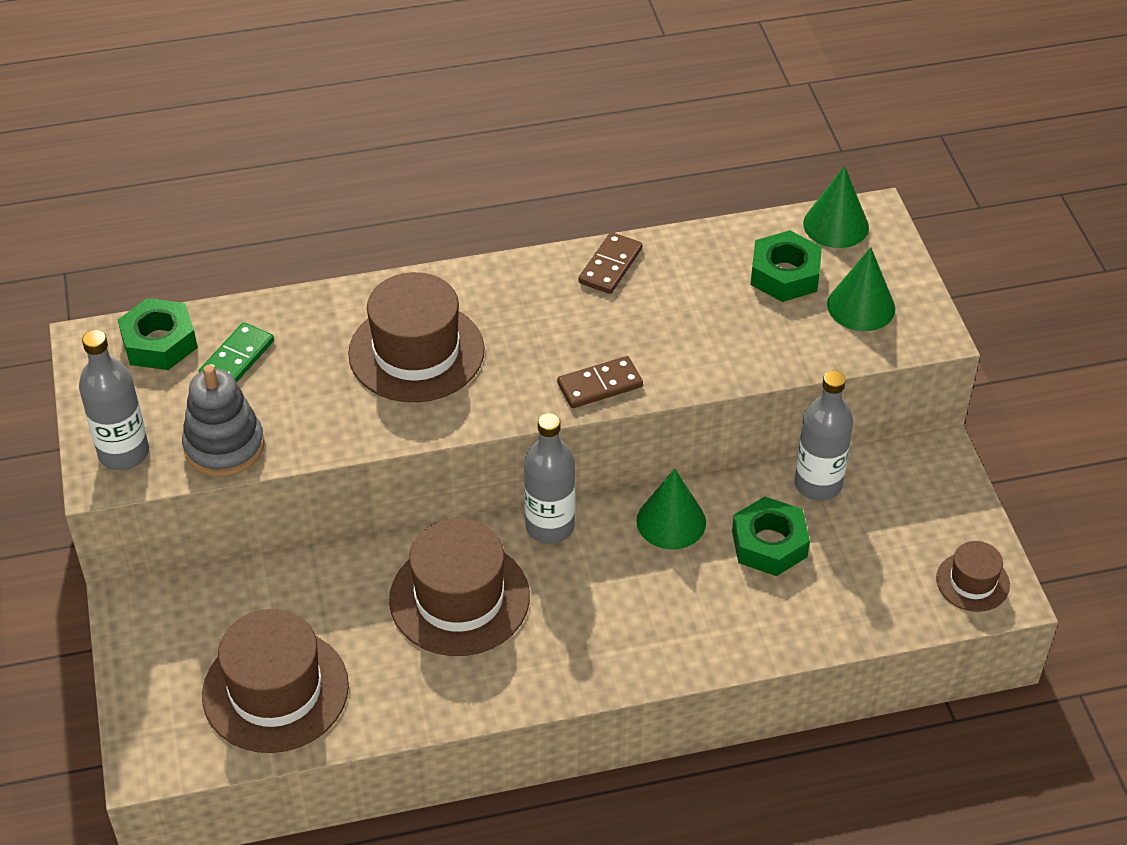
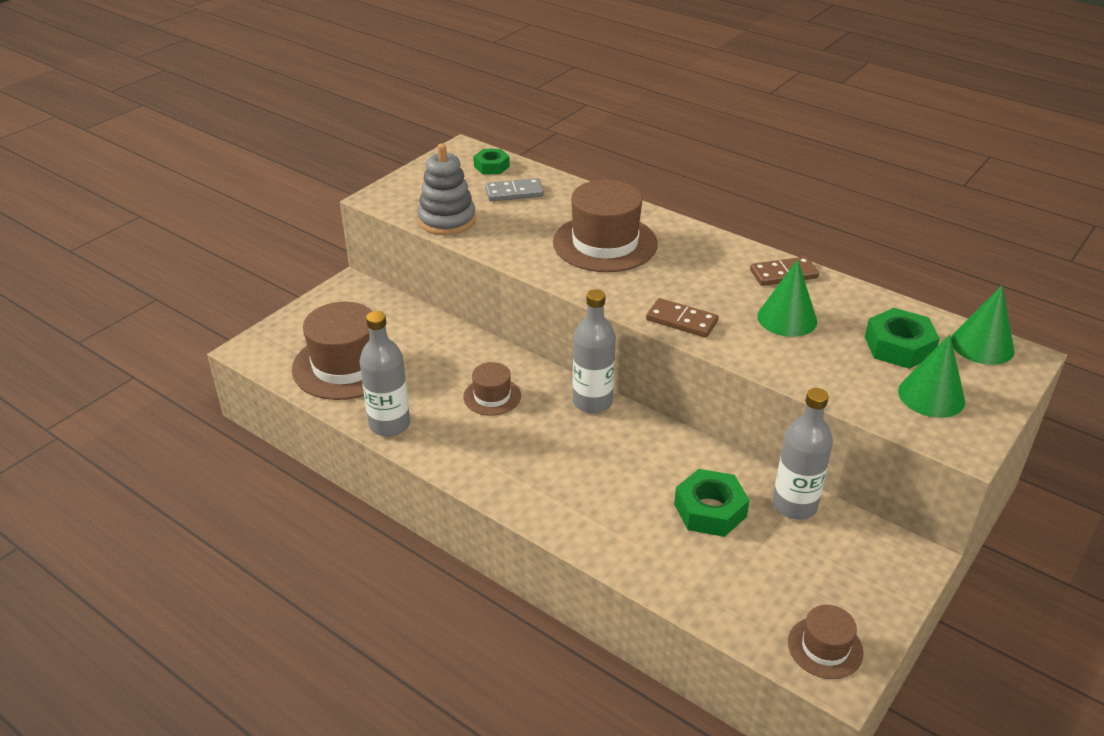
camera: 50 degrees right, 10 degrees down
(124, 453) = (402, 195): grey bottle -> grey bottle (389, 424)
(159, 342) = (491, 166): green nut -> green nut, size x0.65
(237, 358) = (514, 192): green domino -> grey domino
(459, 598) = (492, 396): brown hat -> brown hat, size x0.52
(671, 521) = (666, 452): green cone -> green cone (787, 318)

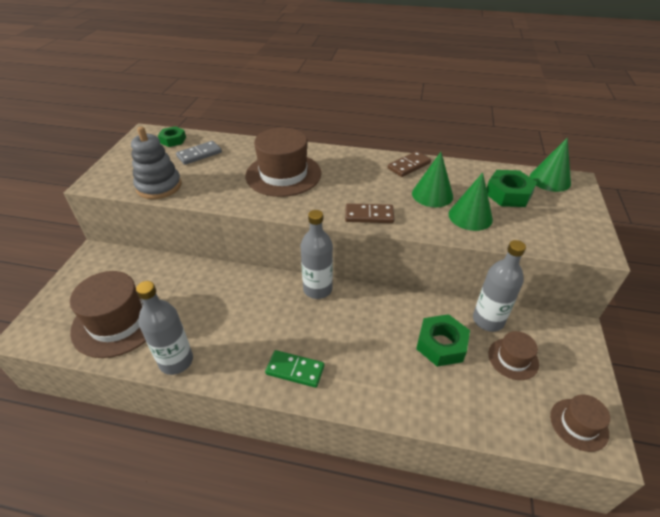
camera: 25 degrees left, 5 degrees up
(492, 396) = (245, 309): brown hat -> brown hat (513, 359)
(514, 476) = (295, 370): none -> green domino
(931, 396) = (551, 221): green cone -> green cone (470, 216)

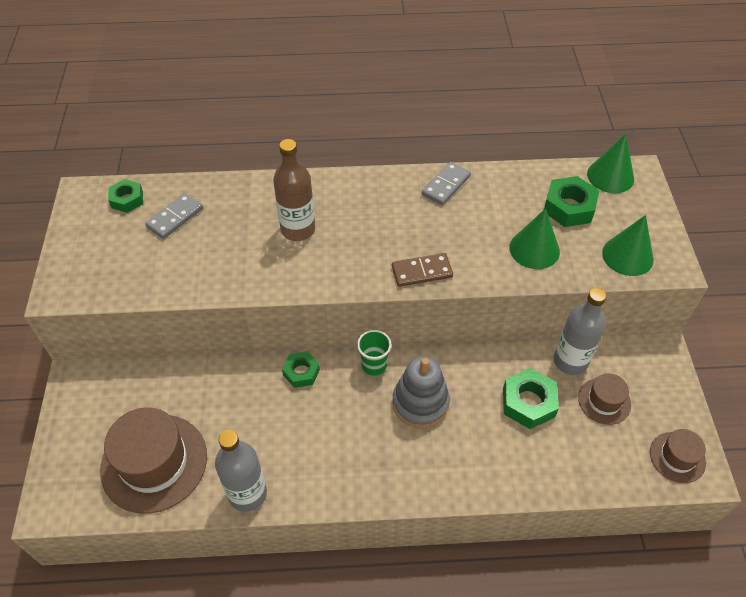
camera: 15 degrees left, 10 degrees up
(159, 186) = (147, 281): grey stacking toy -> grey stacking toy (420, 403)
(258, 283) = (301, 372): none -> green nut
(283, 174) = (298, 229): brown hat -> brown bottle
(295, 370) = (383, 471): green domino -> none
(317, 289) = (374, 365): grey bottle -> green cup
(409, 166) = (446, 185): brown domino -> grey domino
(432, 194) = (485, 225): green cone -> green cone (627, 256)

